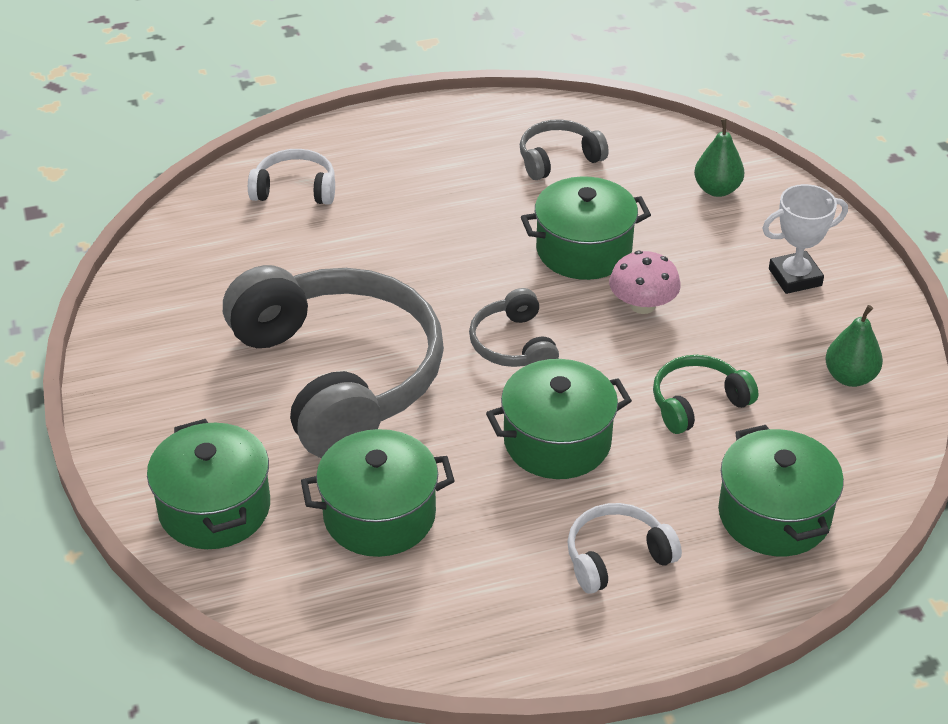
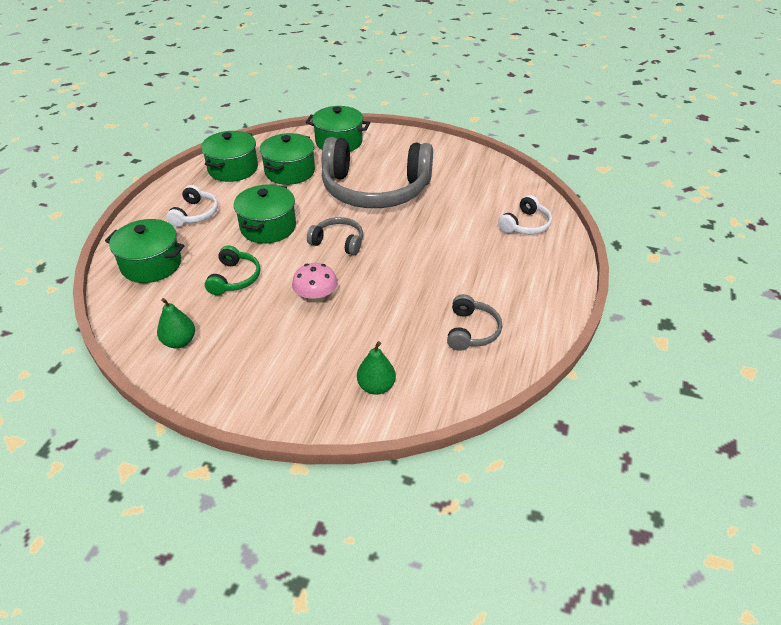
camera: 125 degrees right, 0 degrees up
(583, 250) = (380, 298): green pot -> green pot (233, 169)
(795, 277) = (267, 370): white trophy -> none

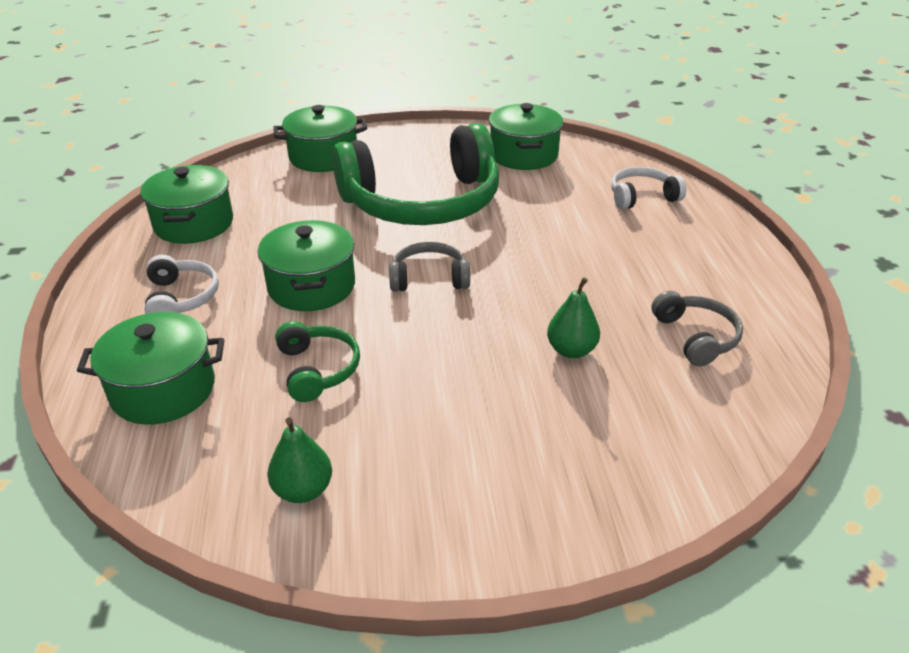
camera: 25 degrees left, 5 degrees down
(290, 171) = (284, 208): green pot -> green pot (523, 155)
(316, 297) = (459, 358): pink mushroom -> none
(375, 189) = (422, 202): grey headphones -> green headphones
(376, 386) = (645, 449): green pear -> green pear (571, 350)
(525, 225) = (642, 197): white headphones -> white headphones turned 120 degrees counterclockwise

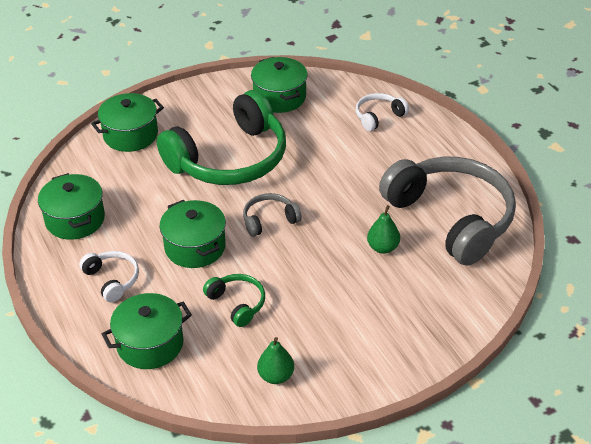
camera: 20 degrees left, 5 degrees up
(696, 337) = (451, 218): grey headphones -> grey headphones, size x2.30

